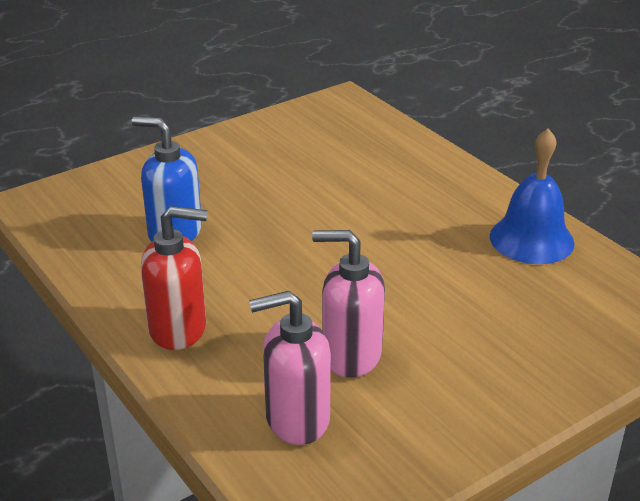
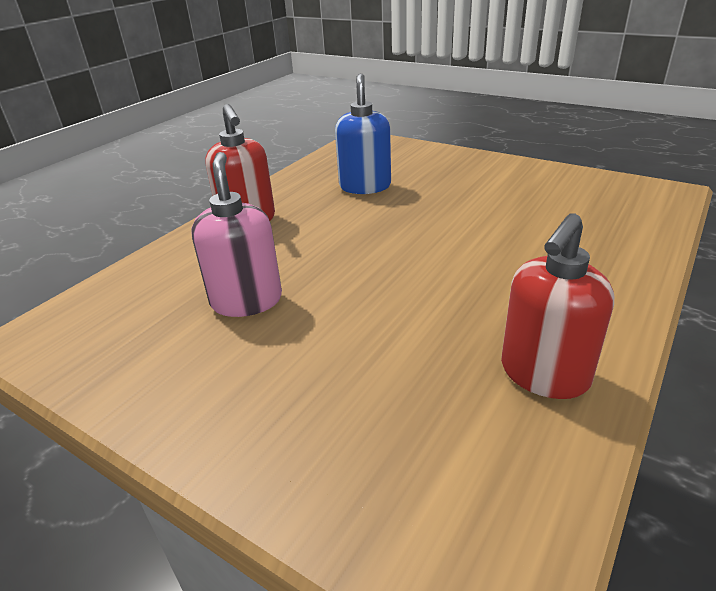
camera: 70 degrees right, 0 degrees up
(296, 419) = (152, 296): pink soap dispenser -> none
(531, 239) = (544, 374): blue bell -> red soap dispenser

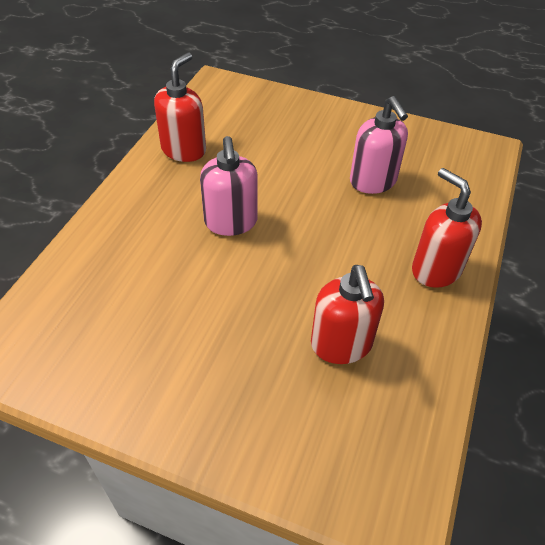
camera: 165 degrees right, 15 degrees up
(365, 186) = (341, 345): blue soap dispenser -> red soap dispenser
(456, 267) = (231, 222): none -> pink soap dispenser

